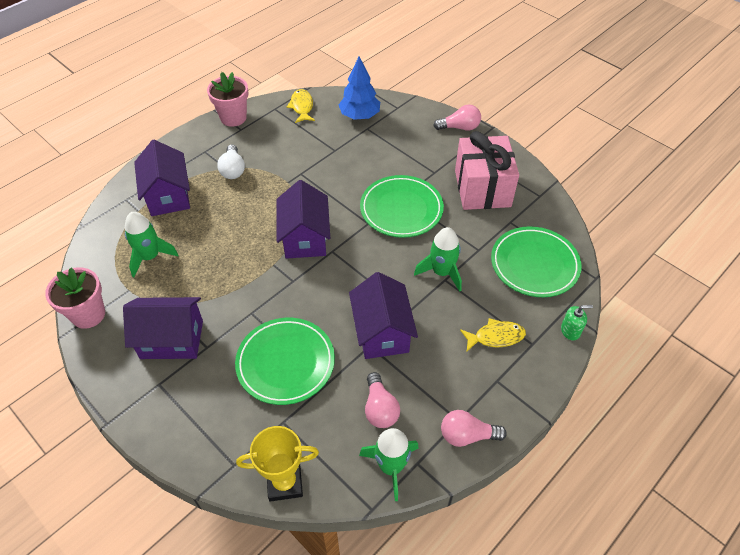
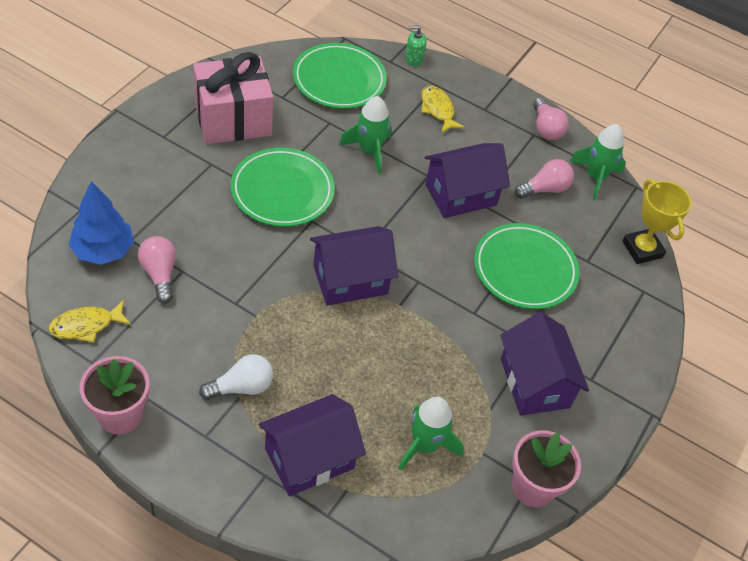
camera: 110 degrees left, 0 degrees up
(460, 127) = (120, 141): pink light bulb -> pink light bulb (159, 274)
(570, 331) = (413, 59): green soap dispenser -> green soap dispenser turned 75 degrees counterclockwise

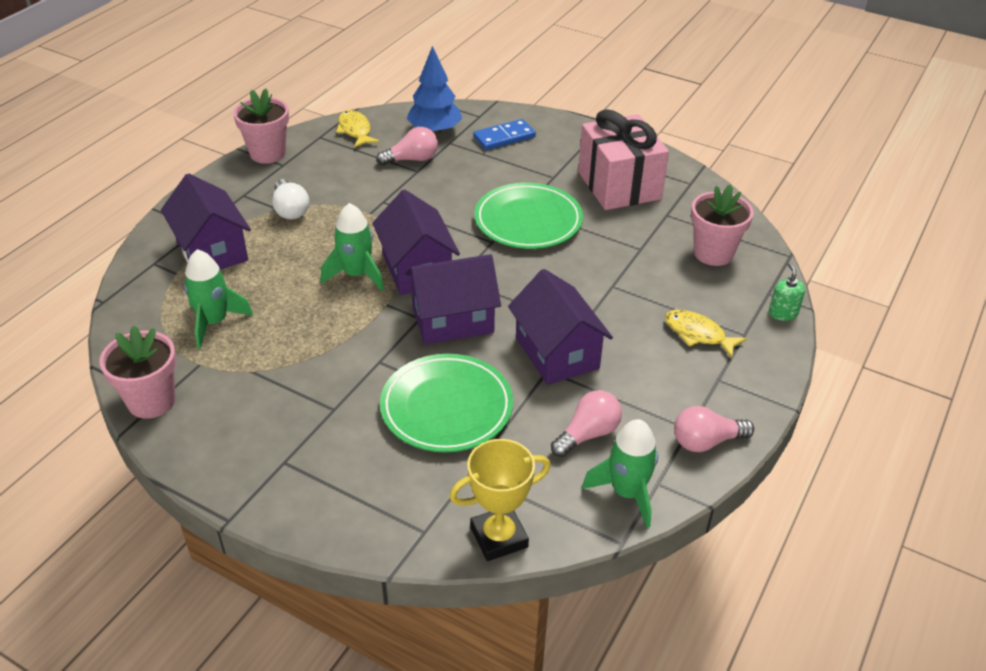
camera: 95 degrees right, 10 degrees down
(130, 192) = (504, 137): none -> blue domino
(339, 80) = (713, 253): green plate -> pink flower pot
(369, 151) = (605, 278): green rocket -> green rocket (356, 275)
(437, 109) = (698, 334): yellow fish -> yellow fish turned 120 degrees counterclockwise
(535, 383) = (282, 409): purple house -> purple house (453, 320)
(544, 189) = (588, 434): pink light bulb -> pink light bulb turned 105 degrees counterclockwise

